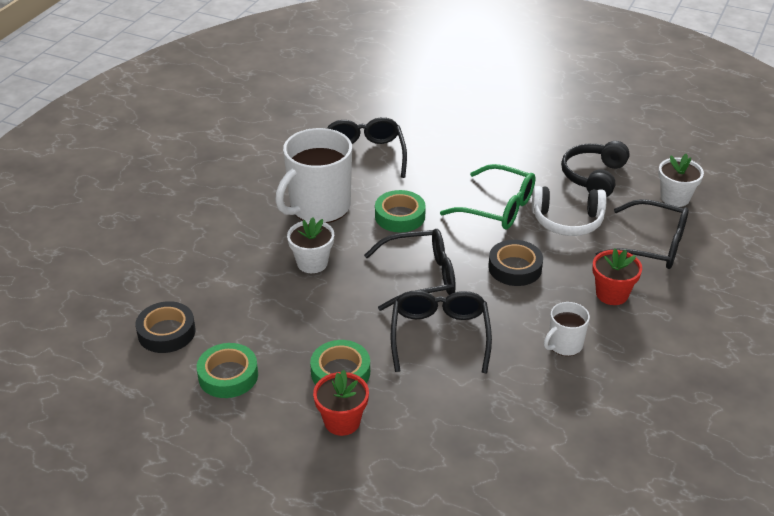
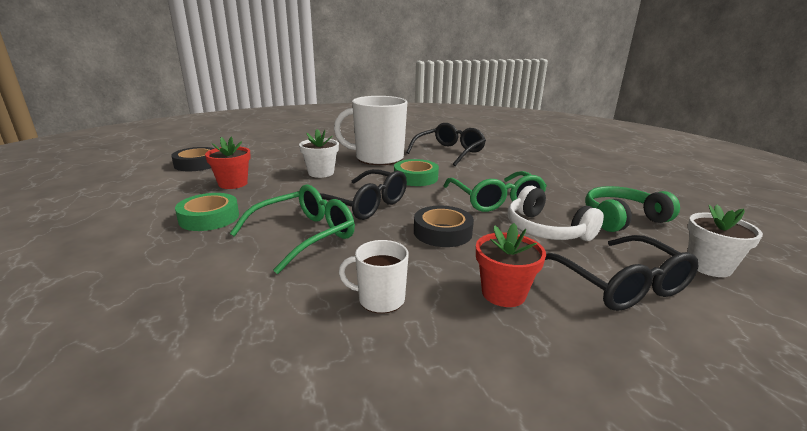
camera: 45 degrees right, 15 degrees down
(228, 375) = (168, 189): green tape -> none
(342, 421) = (143, 238): red flower pot -> red flower pot (233, 184)
(440, 335) = (304, 235): black glasses -> green glasses
(593, 177) = (622, 219): black headphones -> green headphones

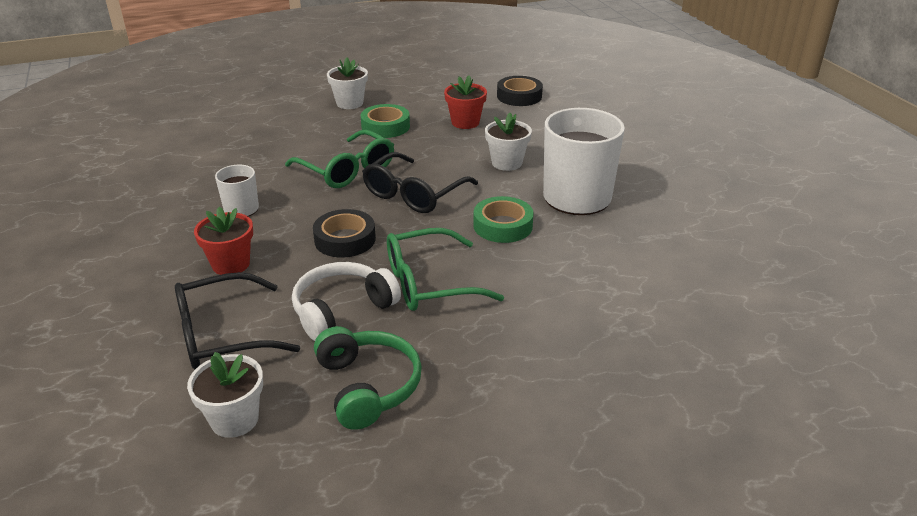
camera: 90 degrees right, 10 degrees up
(115, 240) = (349, 103): none -> white flower pot
(449, 152) = (631, 258): black glasses -> none

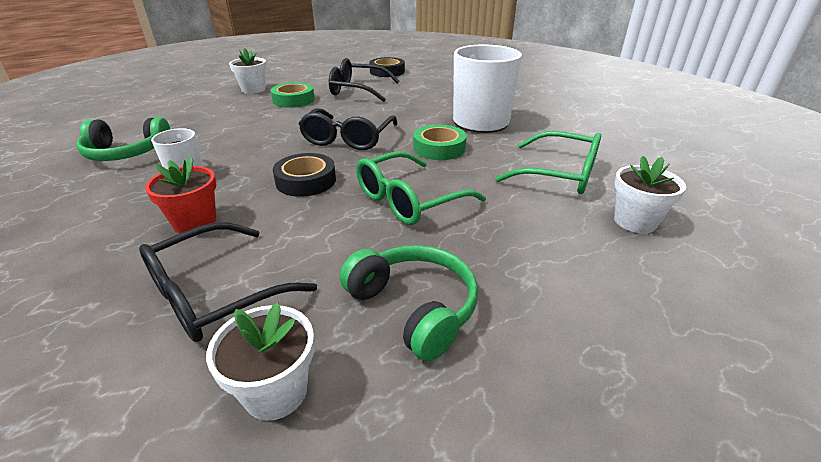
camera: 20 degrees left, 0 degrees up
(198, 172) = (127, 153): none -> green headphones
(342, 310) = (339, 239): white headphones -> none
(347, 170) = (277, 131): green glasses -> green glasses (559, 174)
(465, 122) = (357, 90): red flower pot -> black glasses
(507, 163) = (409, 109): white flower pot -> white flower pot (635, 221)

